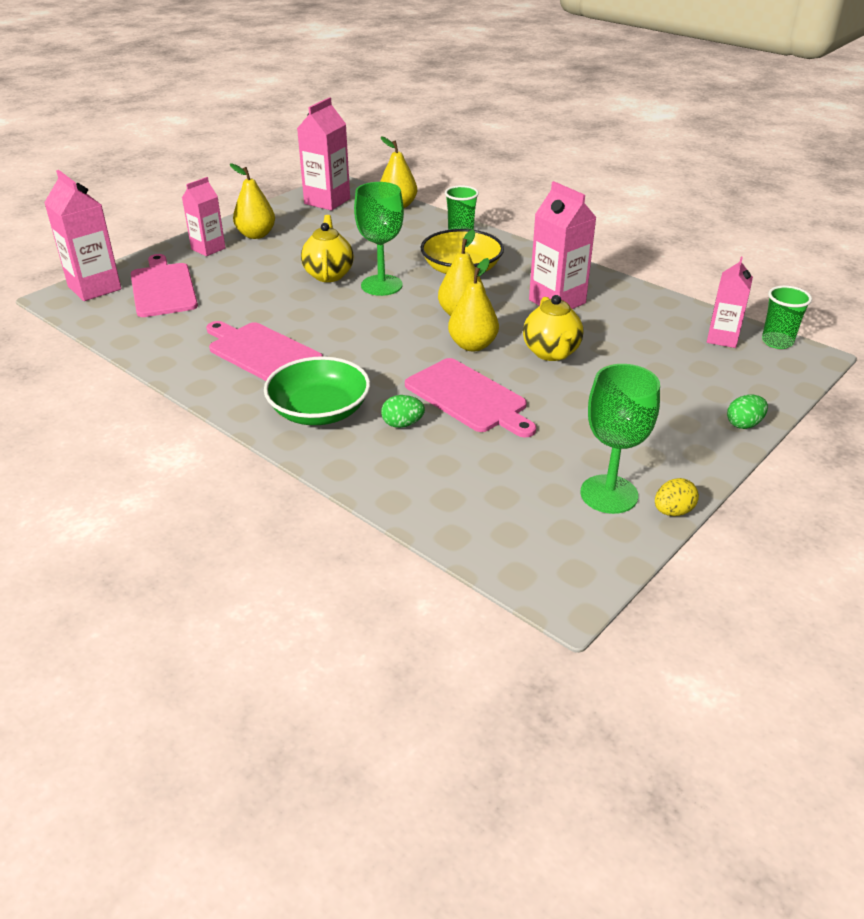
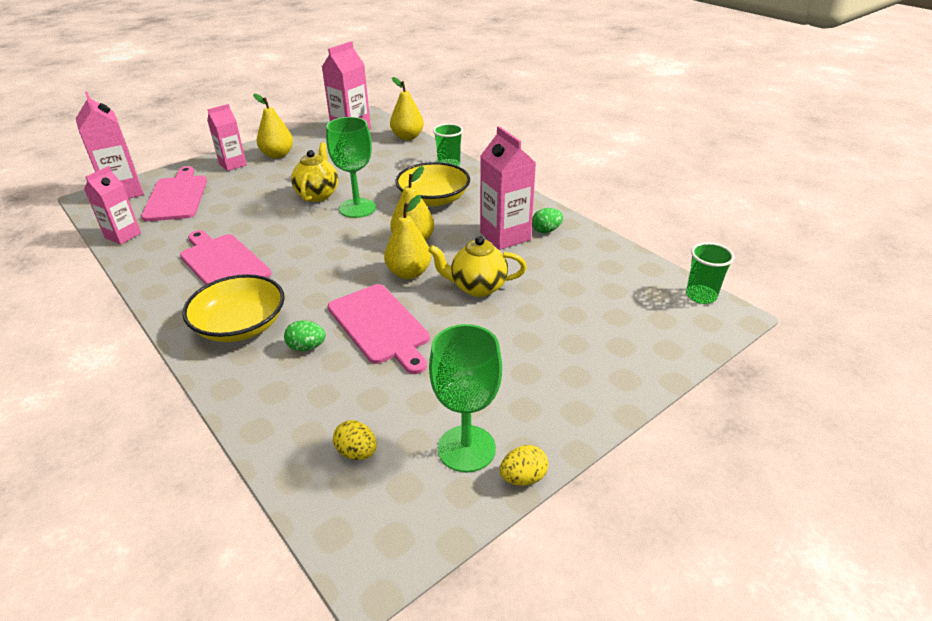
camera: 10 degrees right, 0 degrees up
(319, 411) = (240, 325): green bowl -> yellow bowl
(505, 509) = (357, 452): none -> yellow egg
(551, 353) = (477, 287): yellow teapot -> yellow teapot turned 90 degrees clockwise
(722, 338) = (647, 287): pink carton -> pink carton (123, 235)
(744, 424) = (635, 383): green egg -> green egg (546, 230)

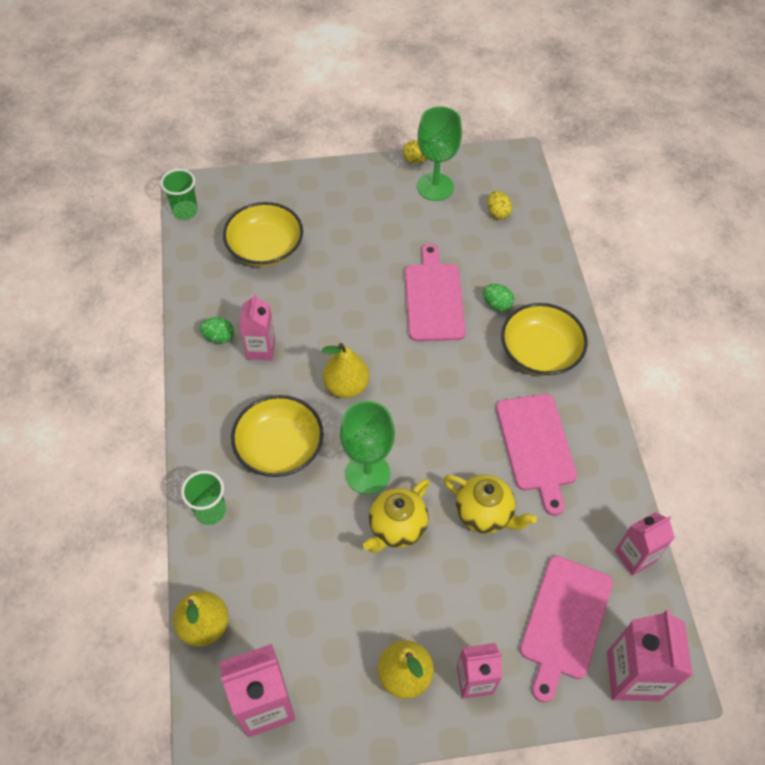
camera: 150 degrees left, 20 degrees up
(409, 273) = (377, 345): yellow pear -> none
(477, 287) = (335, 300): yellow teapot -> yellow teapot (484, 514)
(505, 236) = (261, 349): pink carton -> pink carton, size x0.66
(588, 299) = (265, 247): none -> yellow bowl

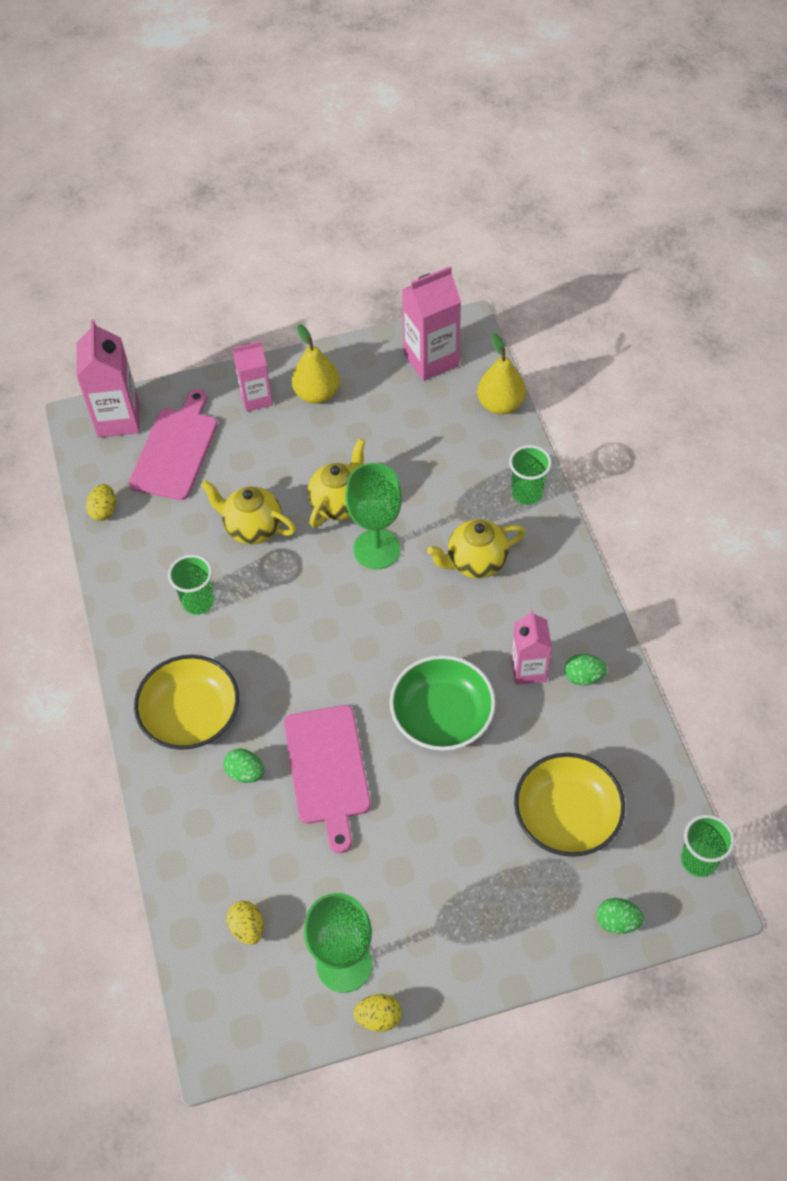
camera: 175 degrees right, 0 degrees up
(253, 186) = (617, 921): none -> green egg
(279, 447) = (475, 562): yellow bowl -> yellow teapot
(339, 324) = (442, 715): none -> green bowl
(346, 386) = (417, 639): yellow pear -> none
(536, 446) = (198, 602): pink cutting board -> green cup
(635, 556) = (104, 510): pink carton -> yellow egg

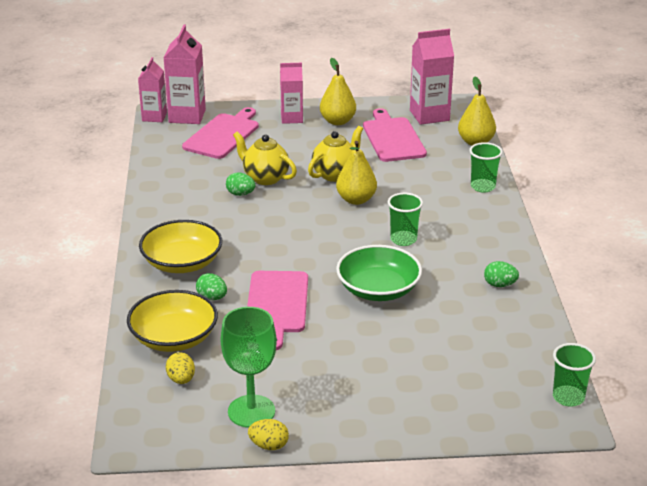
camera: 10 degrees right, 25 degrees down
(104, 510) = (158, 156): yellow egg -> none
(198, 602) = (210, 208): green cup -> green cup (403, 239)
(376, 549) = (356, 200): green goblet -> yellow pear
(395, 416) = (393, 138): none -> pink cutting board
(475, 562) = (431, 216): yellow teapot -> none
(528, 669) = (456, 275): pink carton -> pink carton (154, 117)
(566, 815) = (463, 357): yellow bowl -> yellow bowl (174, 338)
(617, 921) = (488, 422): green egg -> green egg (240, 194)

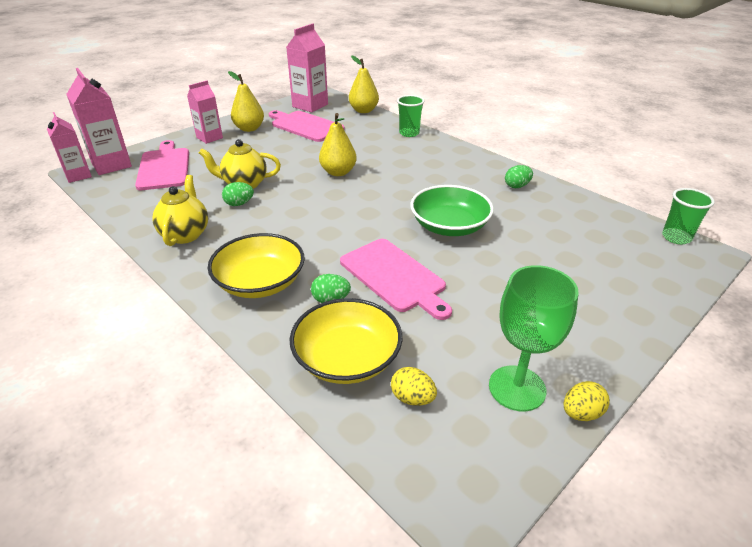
camera: 40 degrees left, 5 degrees up
(335, 174) = (297, 162): yellow teapot -> yellow teapot (185, 234)
(403, 239) = (412, 184): green cup -> none

